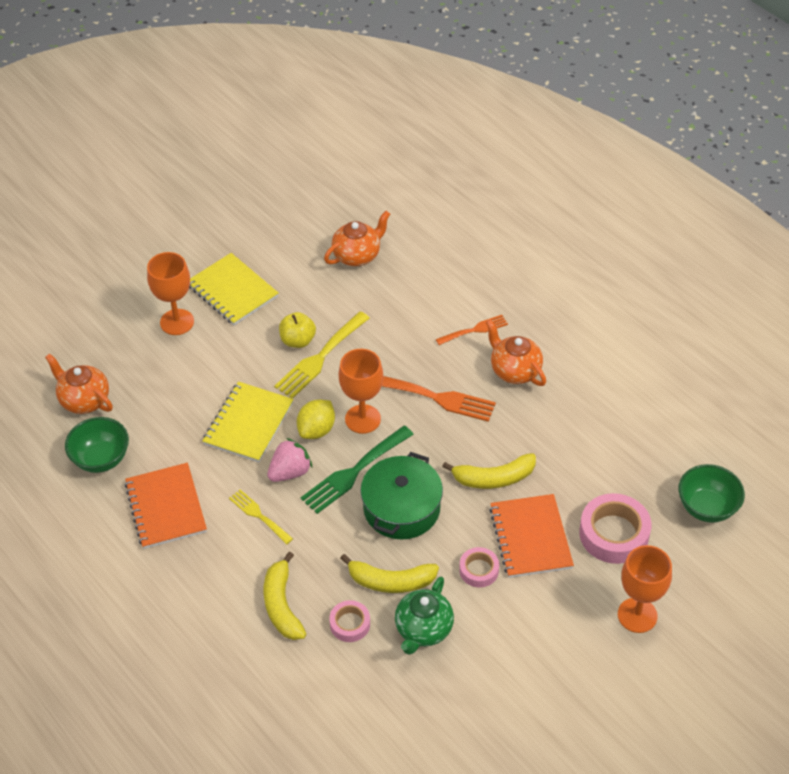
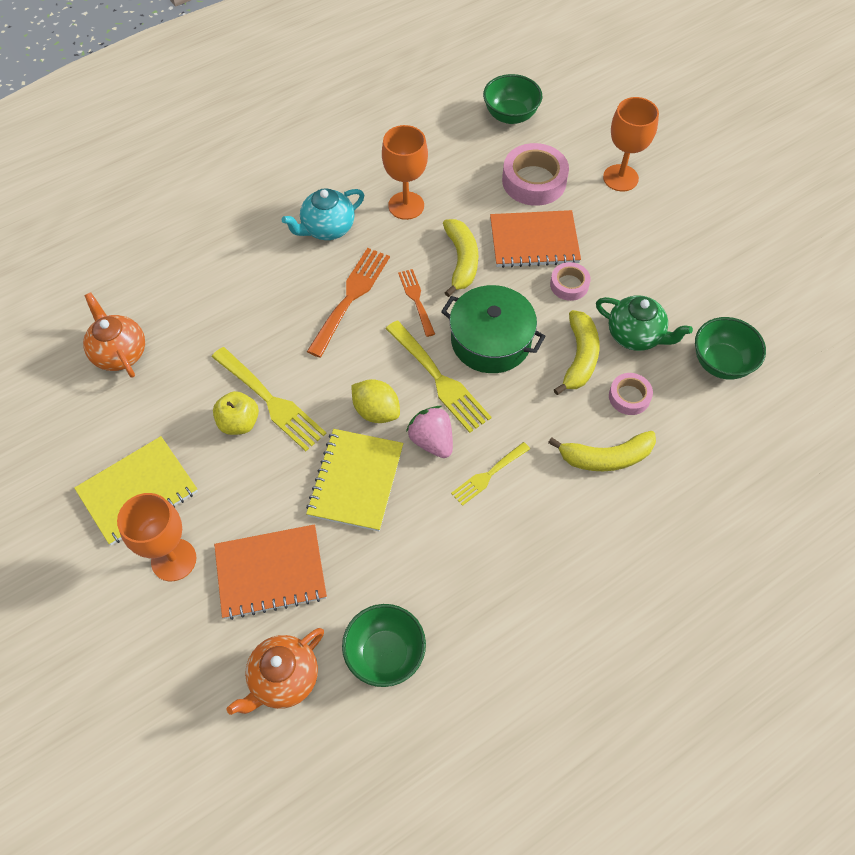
camera: 85 degrees left, 10 degrees up
(166, 507) = (468, 575): orange notebook -> orange notebook (270, 573)
(248, 423) = (356, 481): yellow notebook -> yellow notebook turned 75 degrees clockwise
(354, 472) = (439, 379): green fork -> yellow fork
(362, 419) = (368, 366): orange goblet -> orange goblet (406, 205)
(399, 707) = (721, 363): none -> green bowl
(475, 330) = (264, 255): orange fork -> orange fork (416, 299)
(514, 370) = (327, 228): orange teapot -> turquoise teapot

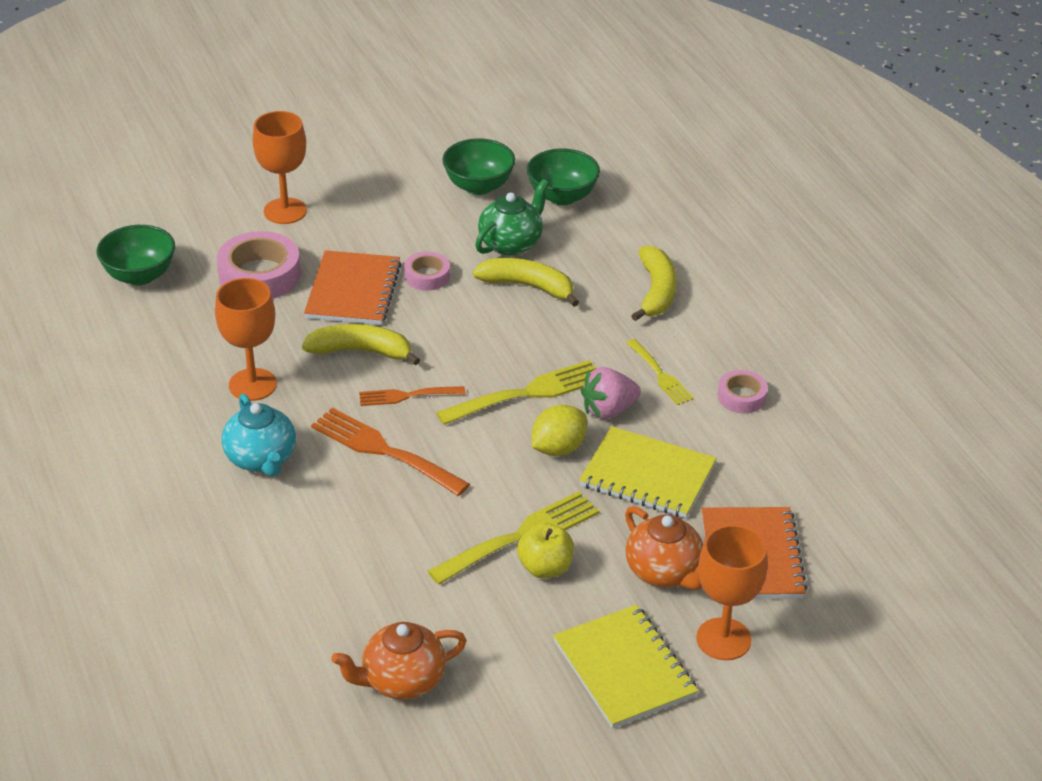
camera: 80 degrees left, 20 degrees down
(283, 679) = (876, 556): orange teapot -> orange teapot (664, 572)
(385, 654) = (854, 477): green bowl -> green bowl (479, 186)
(491, 341) = (486, 346): green pot -> none
(629, 397) = (587, 263): pink tape -> pink tape (741, 397)

